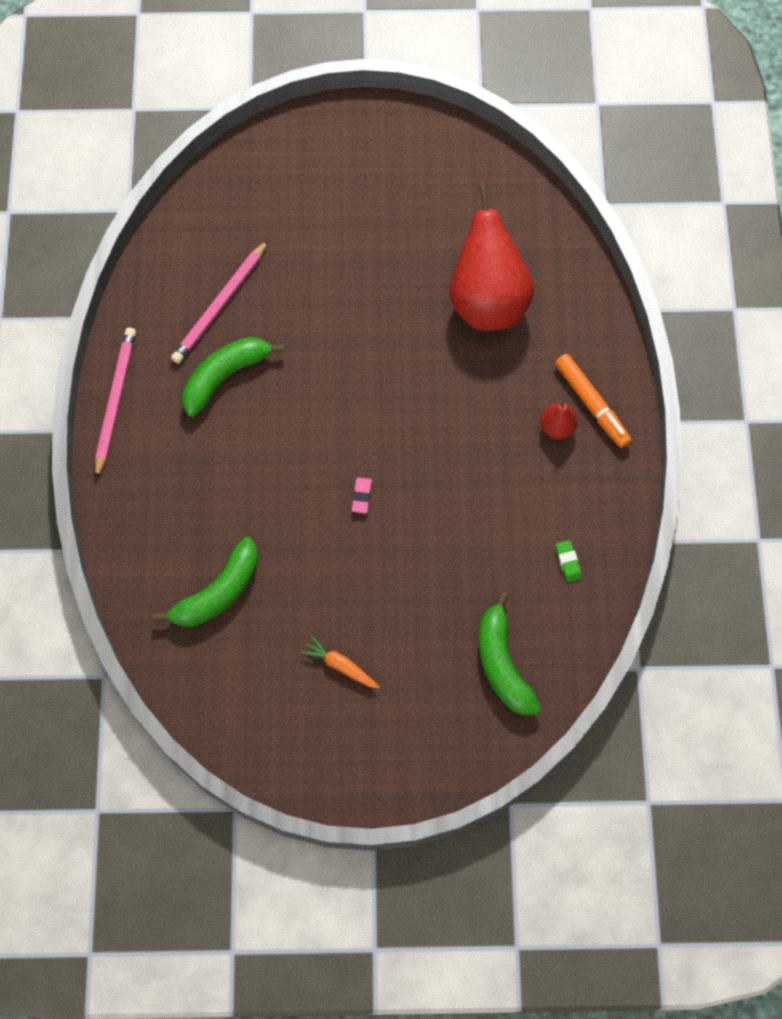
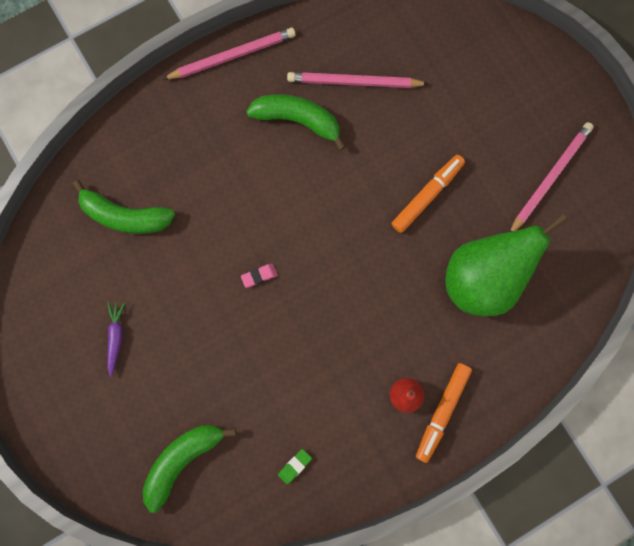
camera: 60 degrees right, 10 degrees up
(340, 666) = (116, 337): orange carrot -> purple carrot
(377, 303) = (427, 195): none -> orange marker
(427, 191) = (550, 178): none -> pink pencil
(488, 301) = (482, 279): red pear -> green pear

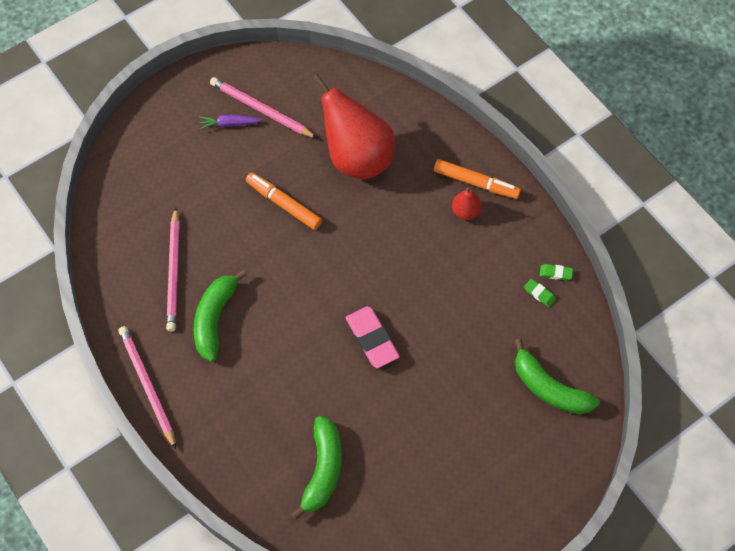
camera: 95 degrees left, 15 degrees down
(116, 337) = (444, 462): purple carrot -> purple carrot (229, 124)
(259, 276) = (372, 339): pink eraser -> pink eraser, size x2.09
(318, 489) = (555, 273): none -> green eraser
(482, 279) = (357, 157): green pear -> red pear

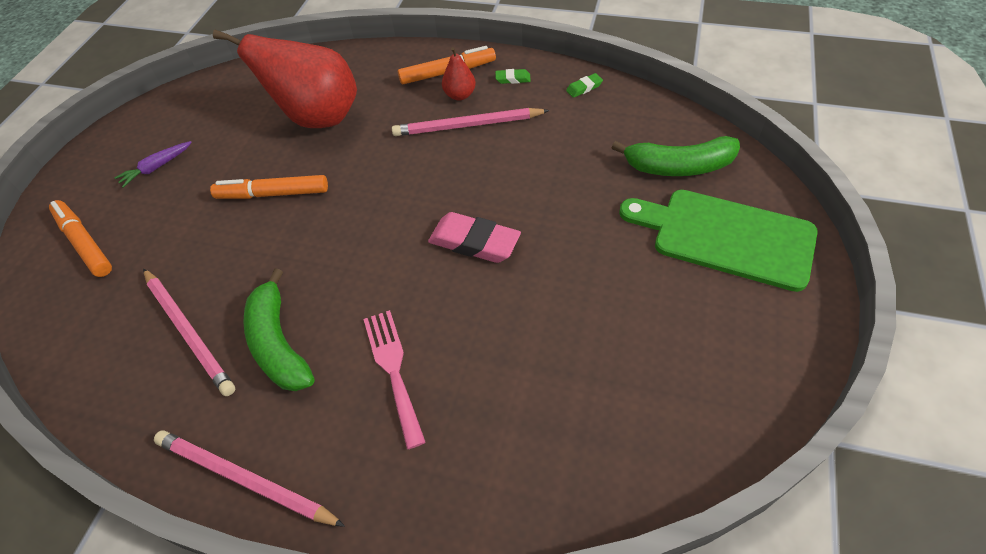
camera: 35 degrees left, 10 degrees down
(155, 157) = (85, 243): none -> orange marker
(261, 110) = (184, 139): pink pencil -> pink pencil (467, 125)
(261, 385) = (393, 369): none -> pink fork
(322, 470) = (547, 403): green banana -> none
(522, 459) = (725, 237): none -> green cutting board
(539, 294) = (588, 109): green eraser -> green eraser (513, 79)

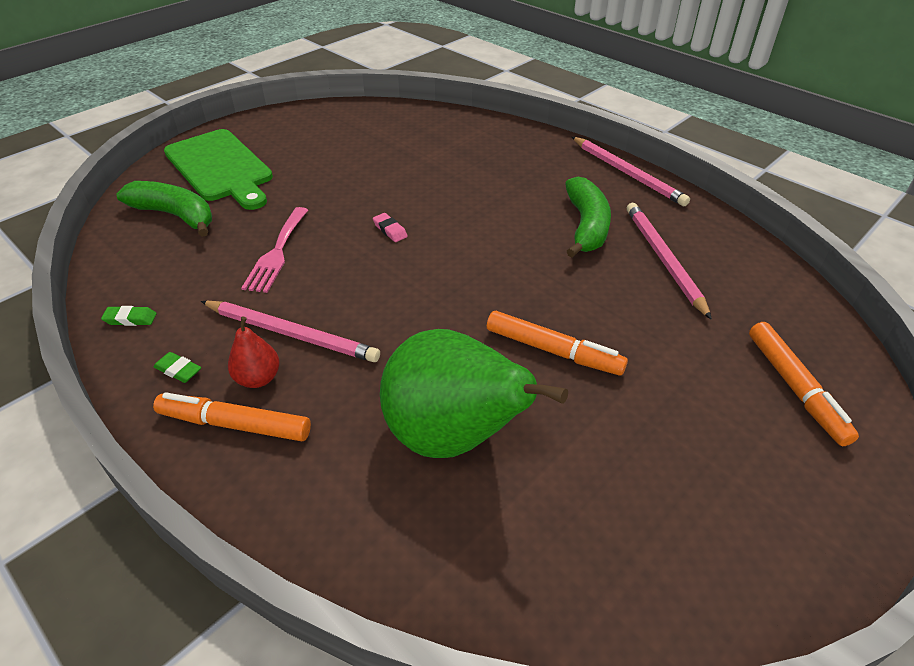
camera: 155 degrees left, 10 degrees down
(156, 168) = (707, 462): purple carrot -> none
(318, 117) = (453, 436): red pear -> green pear
(393, 369) = (507, 185): pink fork -> pink fork (277, 253)
(474, 242) = (390, 230): pink eraser -> pink eraser, size x0.48

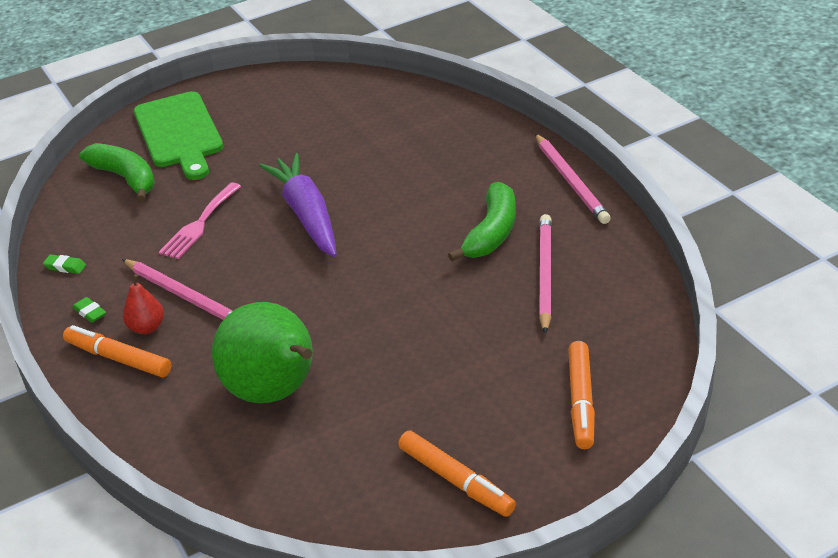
camera: 20 degrees right, 5 degrees down
(390, 230) = (306, 214): pink eraser -> purple carrot
(553, 351) = (391, 341): orange marker -> orange marker (456, 481)

